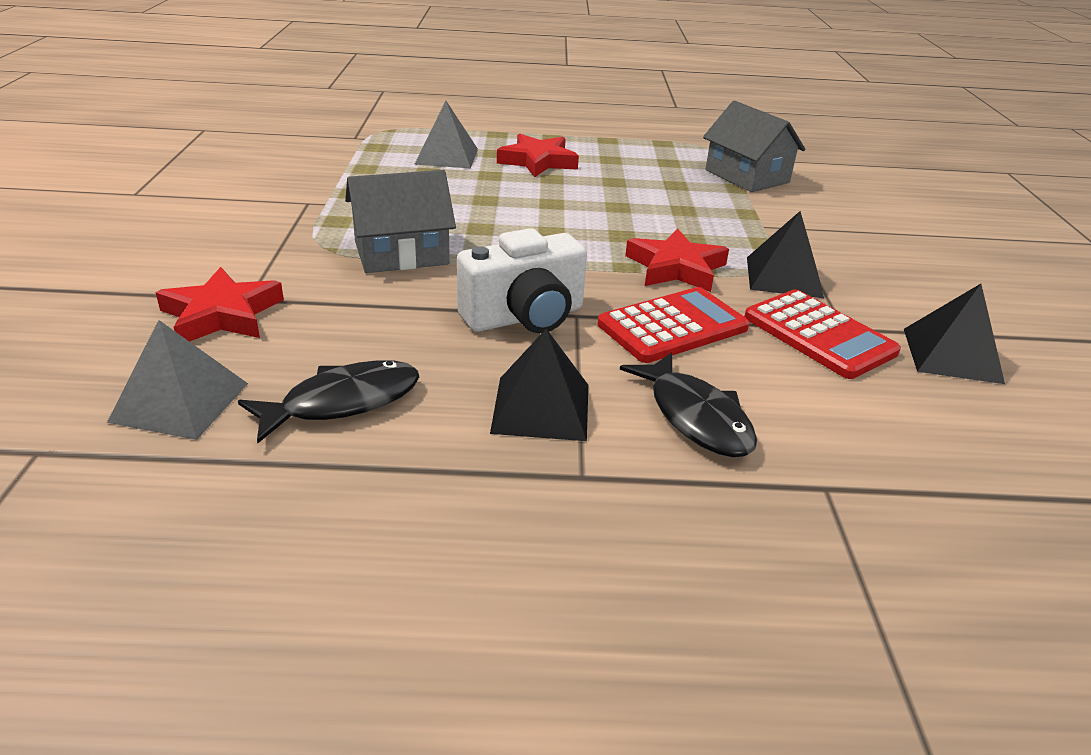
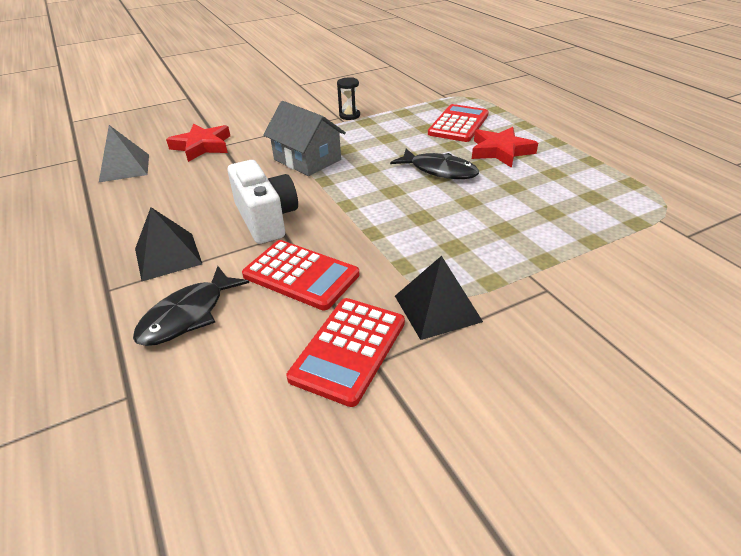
camera: 65 degrees right, 5 degrees up
(316, 195) = (349, 115): none -> black hourglass
(343, 402) = (143, 201): black fish -> black fish (439, 170)
(447, 156) = (458, 124): grey pyramid -> red calculator
(524, 317) = (266, 219): white camera -> white camera turned 150 degrees counterclockwise
(676, 268) = (393, 253): red star -> none
(747, 176) = (630, 240): grey house -> none
(951, 355) = (382, 447): black pyramid -> none

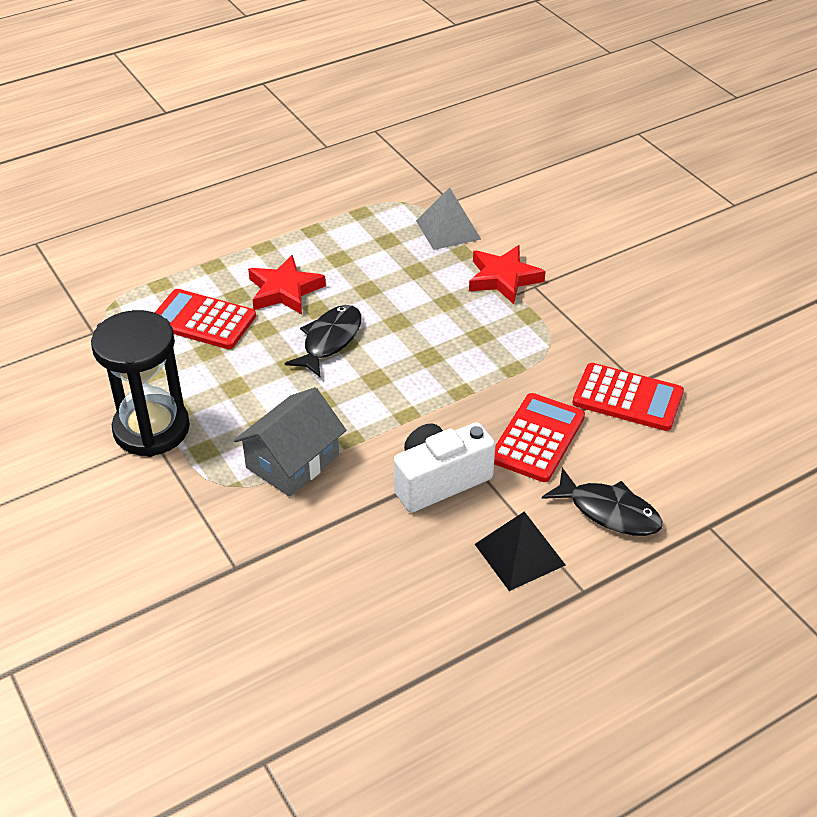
camera: 95 degrees left, 5 degrees up
(124, 167) = (302, 677): grey pyramid -> grey pyramid (448, 229)
(202, 146) = (237, 592): red star -> red star (503, 278)
(349, 115) = (151, 429): black hourglass -> black hourglass, size x2.34
(437, 308) = (569, 348): black pyramid -> none

